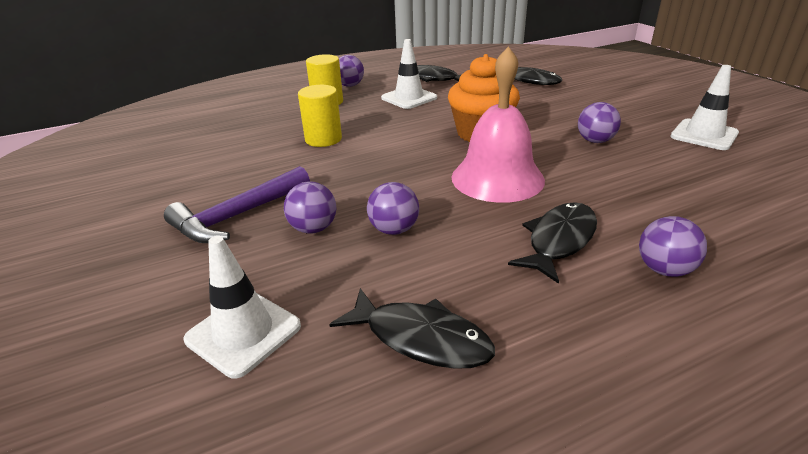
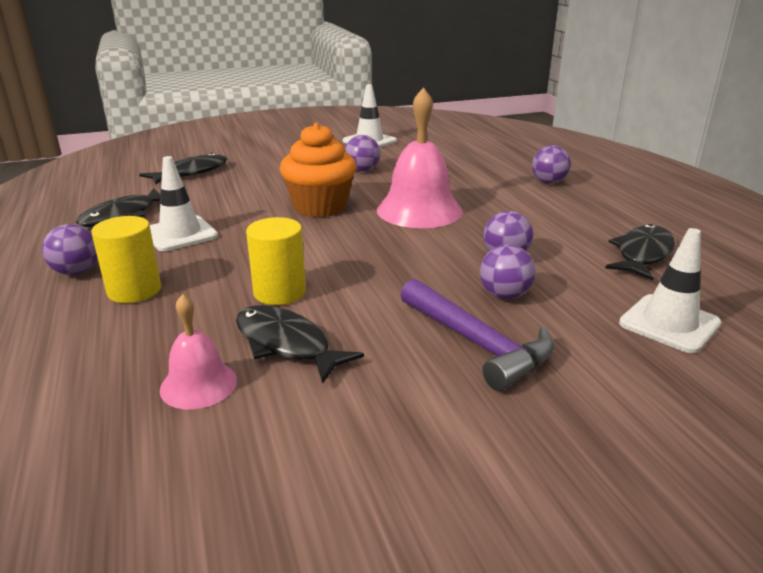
camera: 85 degrees left, 5 degrees down
(223, 134) = (198, 384): none -> pink bell
(559, 241) = (519, 202): black fish -> black fish (286, 344)

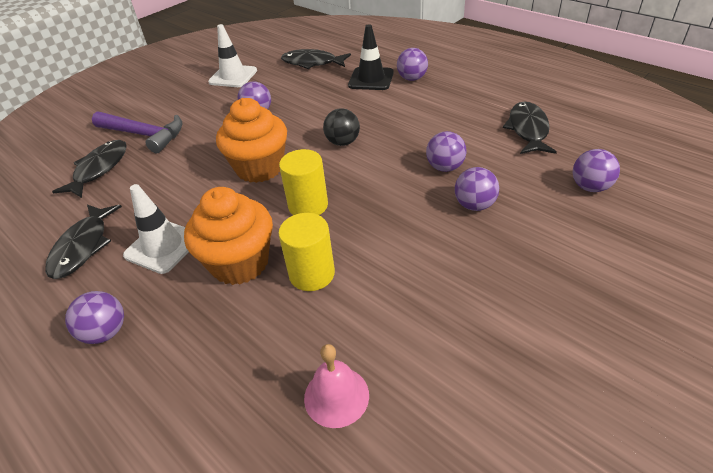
camera: 25 degrees left, 15 degrees up
(134, 290) = (184, 328): yellow cylinder -> yellow cylinder (308, 205)
(227, 264) = (240, 263): none -> orange cupcake
(286, 344) = (366, 323): black fish -> black fish (312, 63)
(419, 210) = (343, 142): pink bell -> black ball
(477, 344) = (494, 259): purple hammer -> purple hammer (144, 135)
(503, 172) = (371, 79): none -> black traffic cone
(669, 323) = (590, 187): white traffic cone -> purple ball

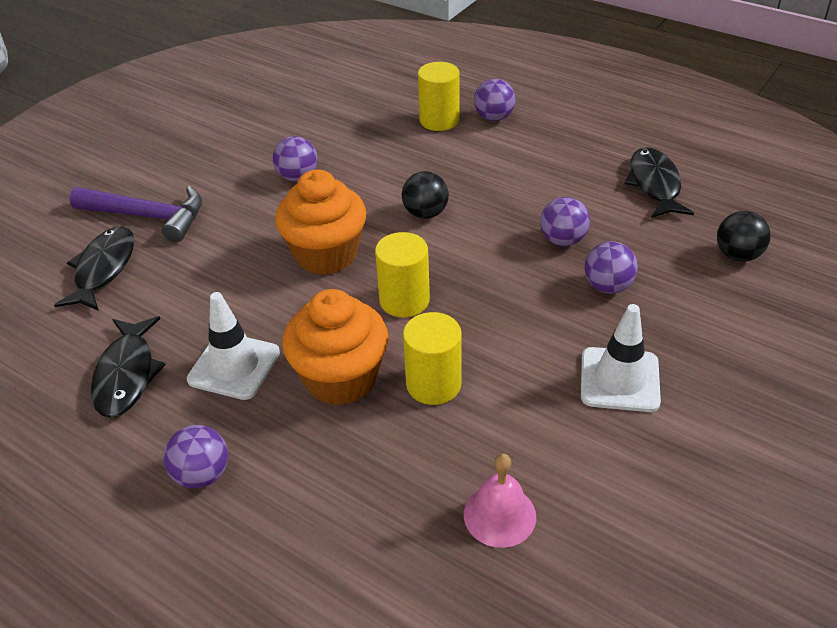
camera: 10 degrees left, 0 degrees up
(233, 76) = (244, 122): white traffic cone -> white traffic cone (619, 380)
(312, 63) = (351, 98): black fish -> none
(371, 79) = (439, 120): black traffic cone -> yellow cylinder
(590, 187) = (737, 255): purple ball -> black ball

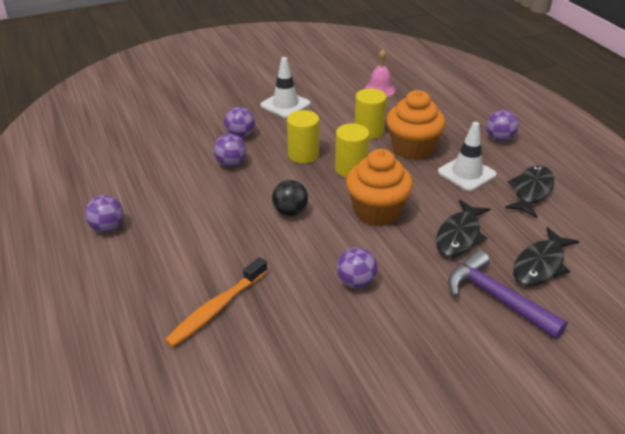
camera: 150 degrees left, 5 degrees down
(404, 114) = (216, 309): none -> orange toothbrush
(439, 120) = (197, 286): yellow cylinder -> yellow cylinder (303, 154)
(494, 117) = (154, 268): purple ball -> purple ball (108, 228)
(654, 184) = (135, 171): black fish -> black fish (459, 236)
(737, 255) = (159, 123): black ball -> none

